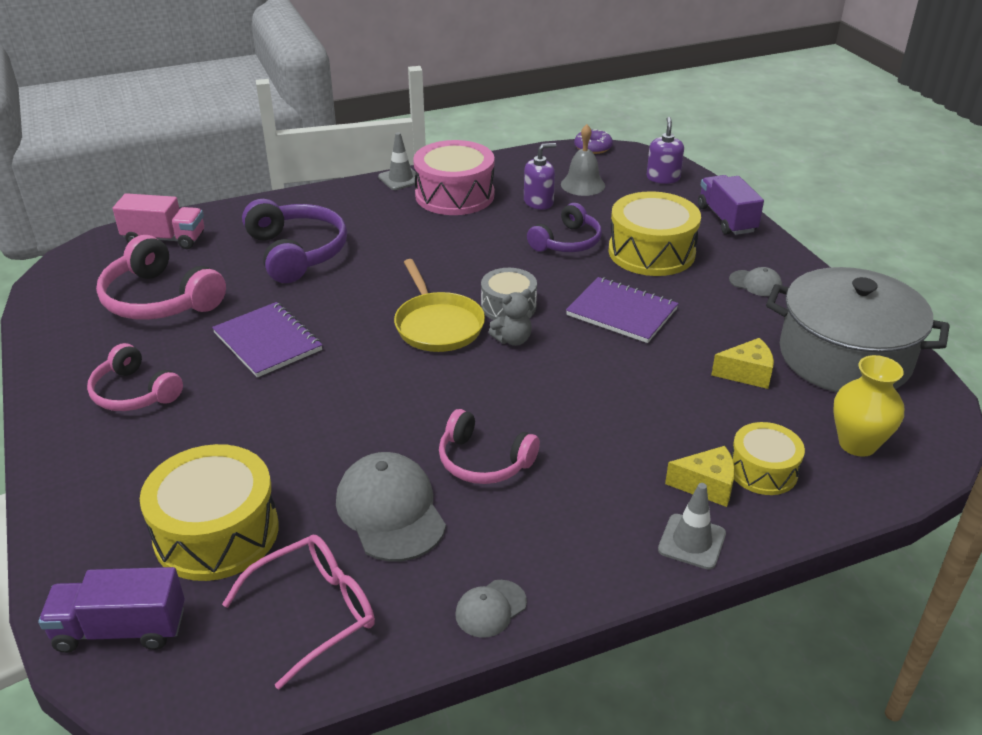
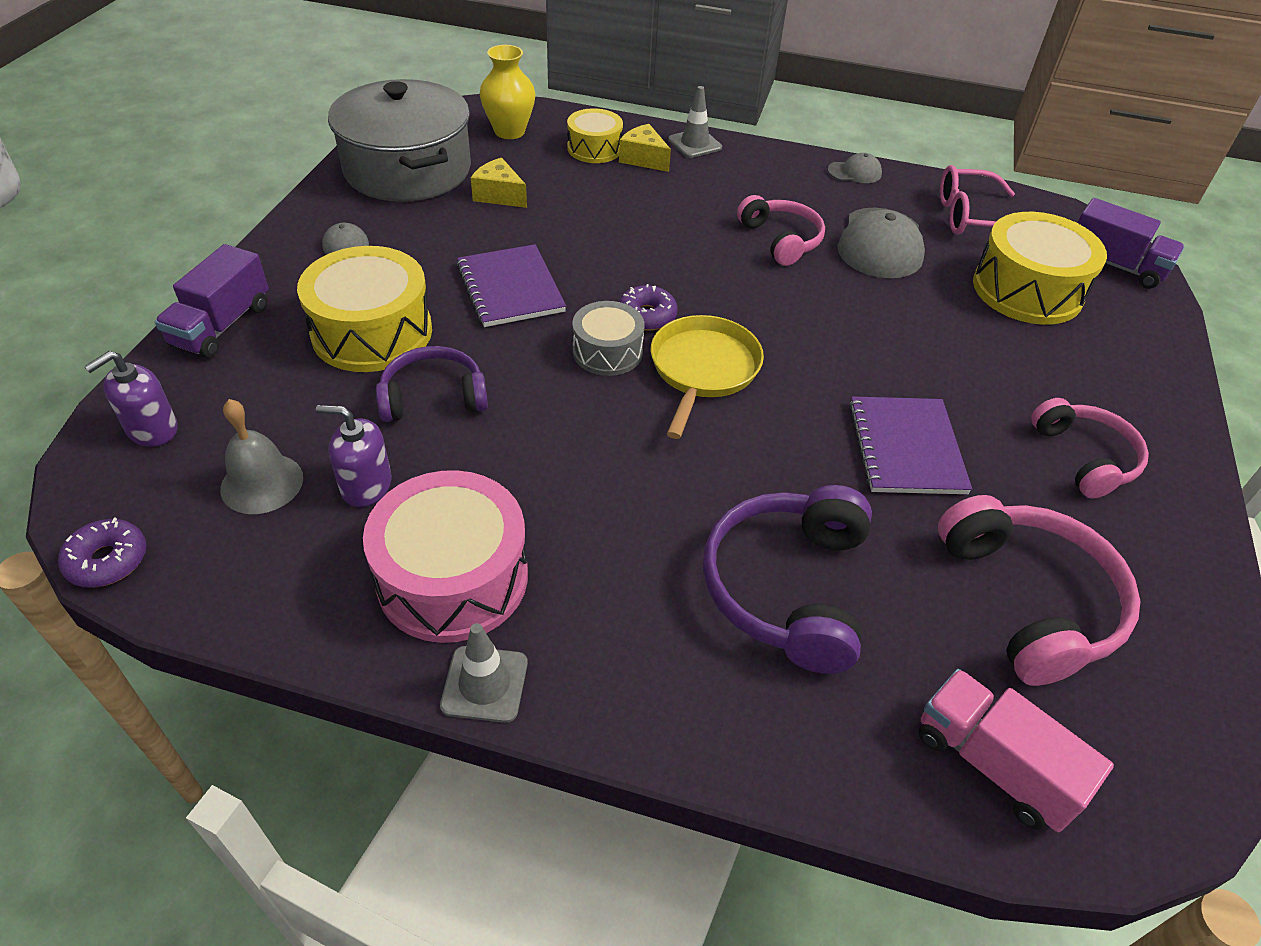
camera: 145 degrees left, 10 degrees up
(513, 340) = (646, 316): grey teddy bear -> purple donut

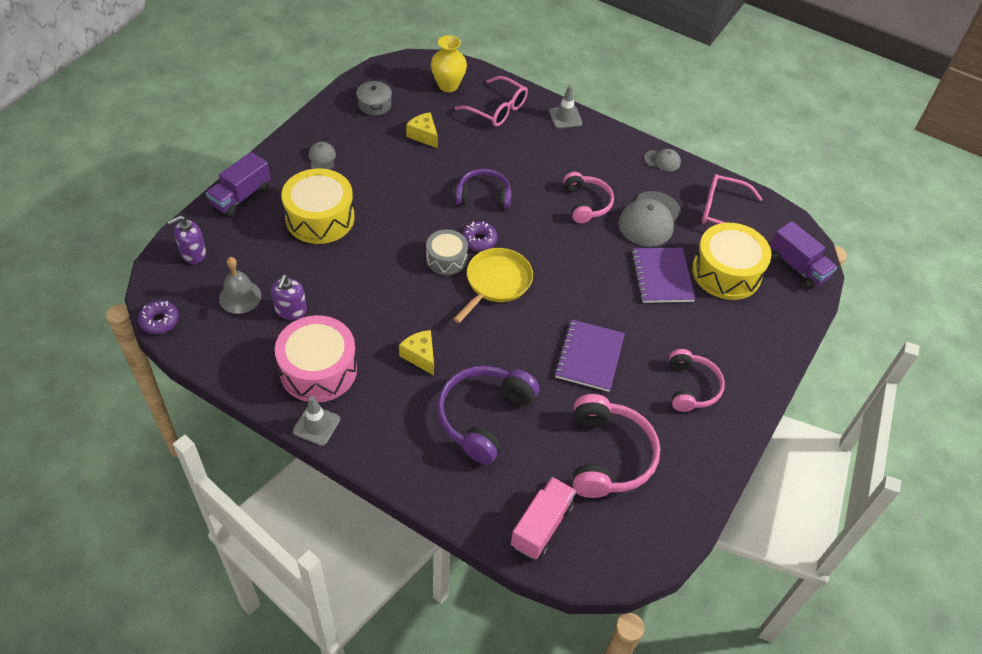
camera: 15 degrees right, 5 degrees up
(366, 485) = (291, 310): purple soap dispenser -> purple soap dispenser turned 105 degrees counterclockwise
(407, 169) = (374, 105): grey pot -> grey pot, size x0.41
(433, 397) = (340, 266): purple headphones -> purple headphones (483, 196)
(510, 288) = (406, 205): purple notebook -> purple notebook (662, 276)
(594, 149) = (497, 109): yellow drum -> pink glasses
(643, 159) = (526, 124): yellow cheese -> yellow cheese (420, 356)
(993, 764) = (542, 525): pink truck -> pink truck turned 60 degrees clockwise

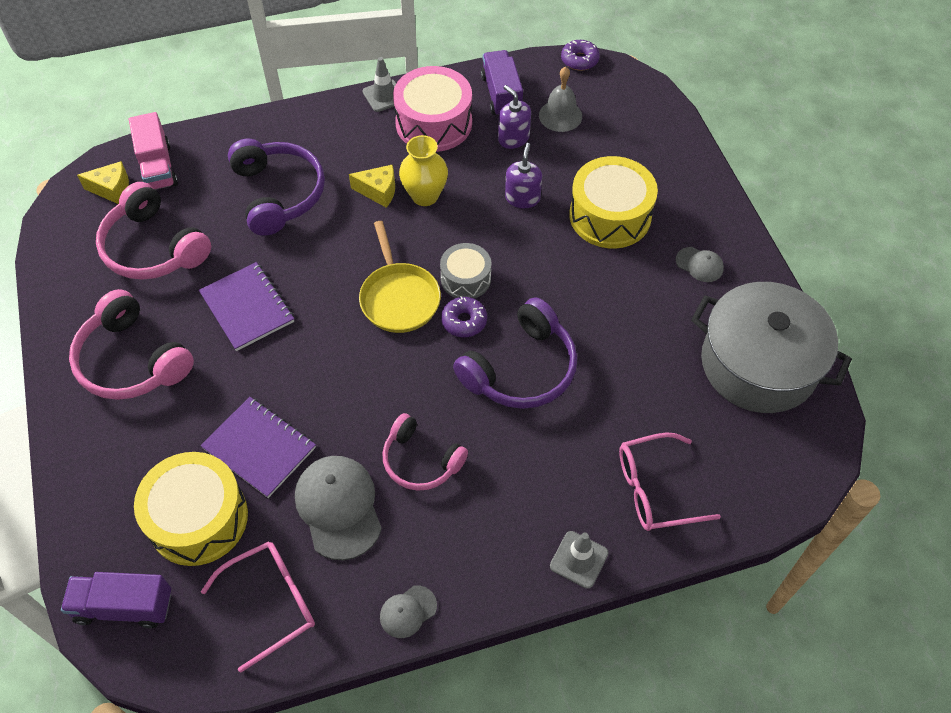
camera: 135 degrees right, 5 degrees up
(193, 253) = (641, 110): purple soap dispenser -> purple soap dispenser (522, 198)
(241, 196) = (691, 175): purple truck -> purple truck (501, 95)
(374, 105) = (758, 364): grey pot -> grey pot, size x2.42
(423, 135) = (665, 378): yellow cheese -> yellow cheese (112, 189)
(448, 85) = (743, 467): yellow vase -> yellow vase (425, 196)
(483, 196) = (521, 369): purple headphones -> purple headphones, size x1.53
(691, 387) = (132, 361): pink headphones -> pink headphones, size x1.53

